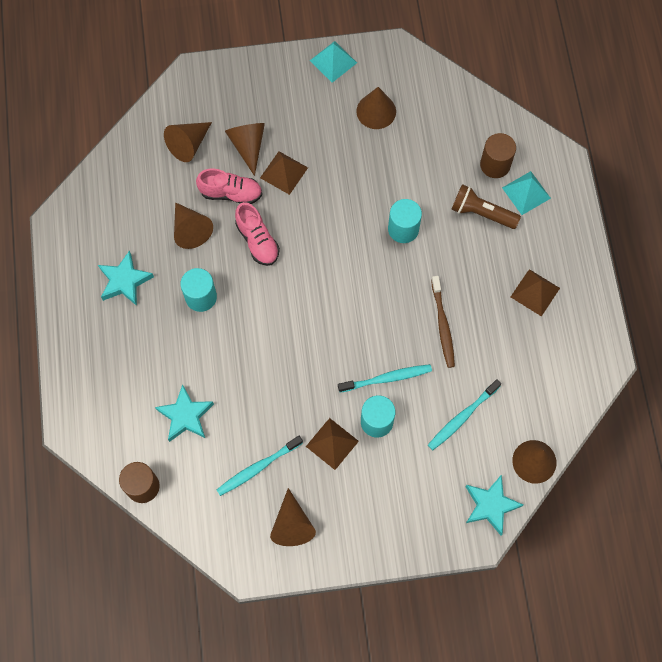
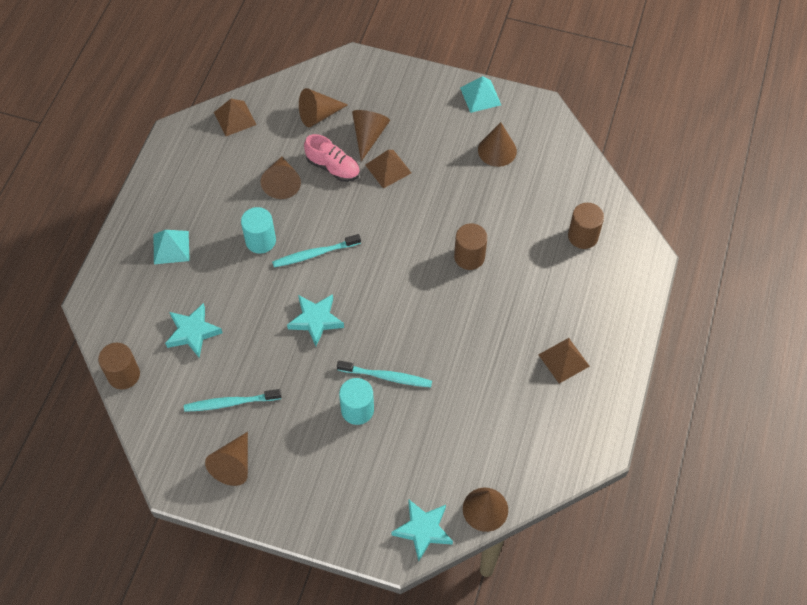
camera: 25 degrees right, 10 degrees down
(125, 281) = (204, 201): turquoise star -> turquoise star (316, 320)
(257, 241) = (334, 215): pink shoe -> none
(332, 443) = (307, 411): brown pyramid -> brown pyramid (235, 118)
(403, 229) = (469, 257): turquoise cylinder -> brown cylinder
(443, 325) = (462, 353): brown toothbrush -> none
(462, 417) = (437, 440): turquoise toothbrush -> turquoise toothbrush (314, 254)
(481, 213) = (549, 272): brown flashlight -> none
(526, 193) = (600, 271): turquoise pyramid -> turquoise pyramid (171, 247)

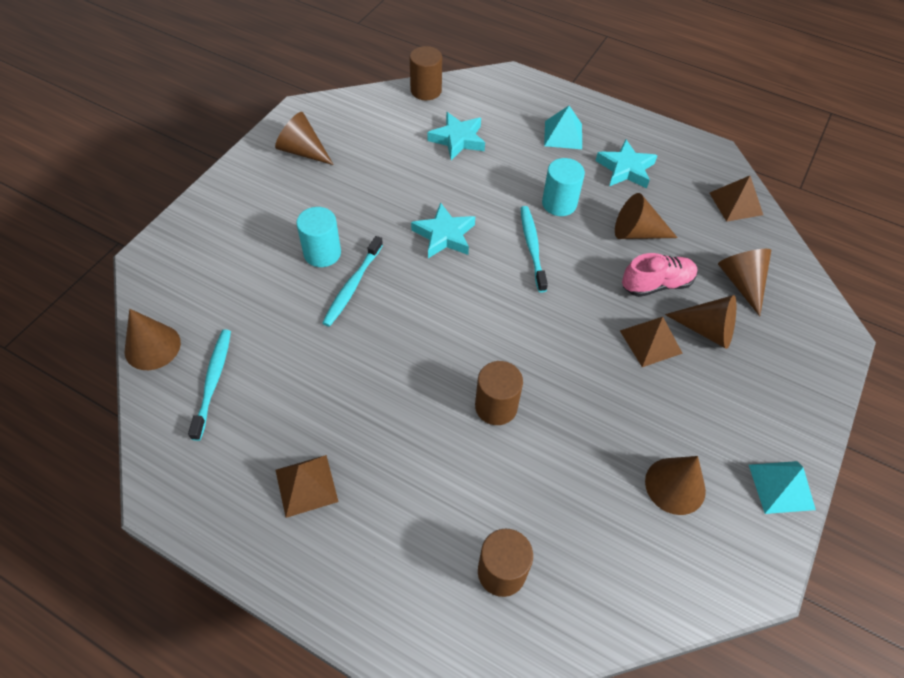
camera: 100 degrees right, 5 degrees down
(230, 403) = (369, 156): turquoise toothbrush -> turquoise toothbrush (213, 381)
(333, 167) = (657, 284): pink shoe -> pink shoe turned 150 degrees counterclockwise
(423, 530) = (160, 284): turquoise star -> turquoise star (625, 169)

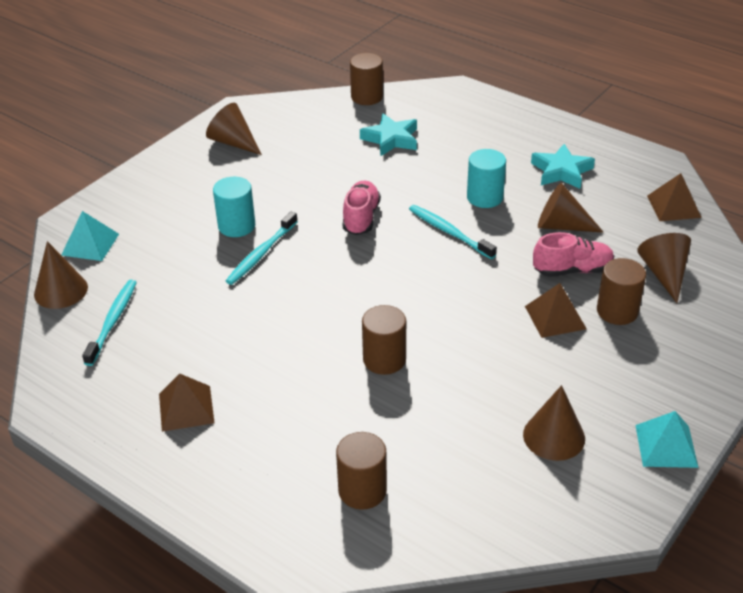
camera: 10 degrees right, 15 degrees down
(444, 235) = (361, 218): turquoise star -> pink shoe
(532, 247) = (449, 232): turquoise toothbrush -> turquoise toothbrush turned 45 degrees counterclockwise
(563, 134) = (501, 139): turquoise pyramid -> turquoise pyramid (90, 244)
(707, 330) = (617, 311): brown cone -> brown cylinder

